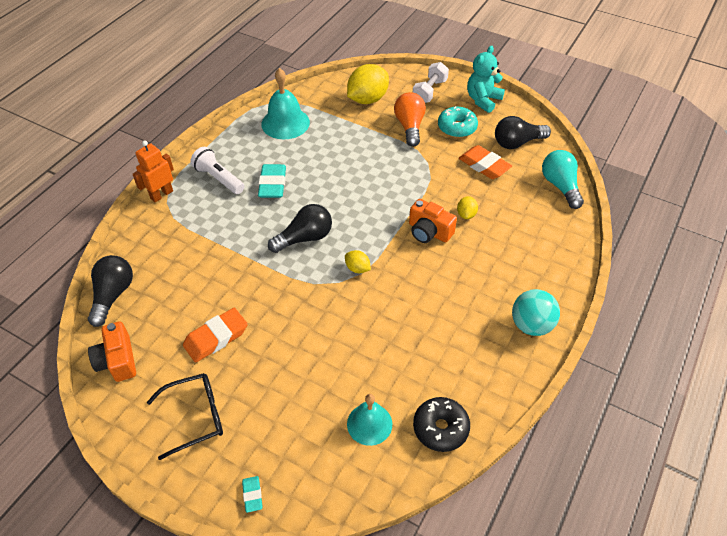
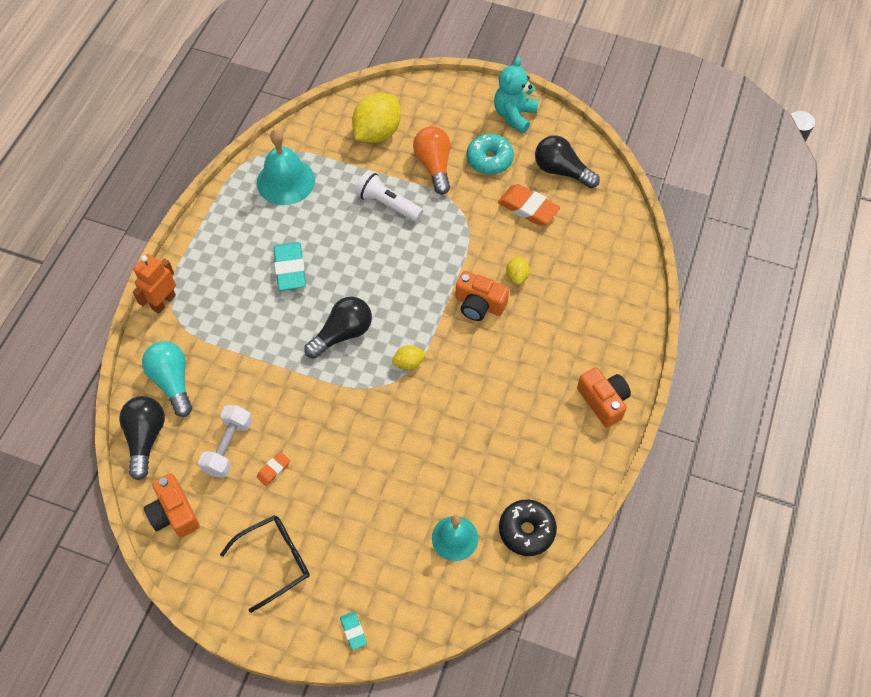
camera: 10 degrees left, 10 degrees up
(216, 338) = (273, 470): orange eraser -> orange eraser, size x0.51
(218, 178) = (225, 270): white flashlight -> white flashlight (387, 204)
(357, 268) = (409, 363): yellow lemon -> yellow lemon turned 45 degrees counterclockwise
(429, 91) = (449, 111): white dumbbell -> white dumbbell (228, 447)
(517, 143) = (561, 171): black light bulb -> black light bulb turned 60 degrees clockwise
(531, 325) = (603, 401): turquoise ball -> orange camera
(560, 186) = (616, 223): turquoise light bulb -> turquoise light bulb (172, 382)

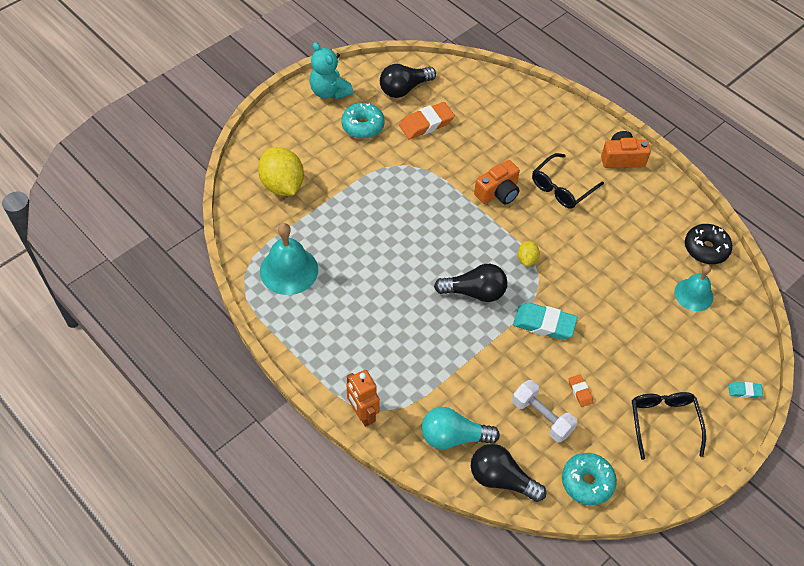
camera: 65 degrees left, 5 degrees down
(174, 513) = (587, 482): orange camera -> turquoise donut
(290, 269) = (386, 303): turquoise eraser -> turquoise eraser (544, 324)
(342, 334) = (474, 292): black light bulb -> black light bulb turned 105 degrees clockwise
(387, 204) = (363, 209): white flashlight -> none
(434, 166) = (344, 162): orange light bulb -> none
(517, 276) = (485, 158): yellow lemon -> none
(523, 359) = (562, 187): none -> black glasses

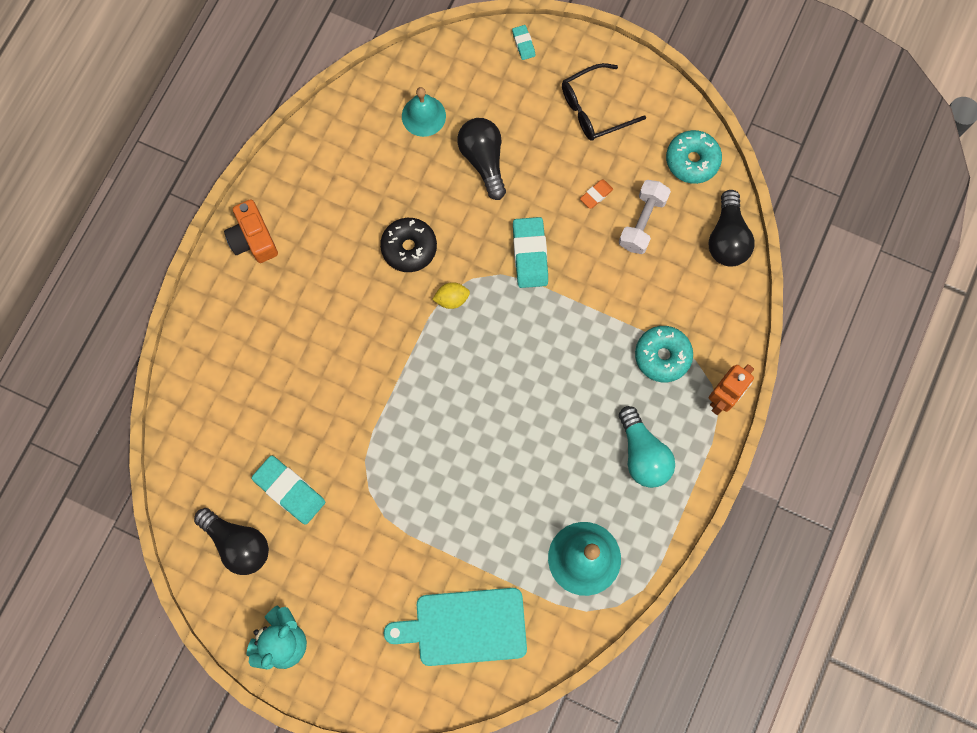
camera: 110 degrees left, 20 degrees up
(282, 185) = (465, 627): yellow lemon -> turquoise cutting board
(363, 126) = (325, 570): turquoise donut -> turquoise donut (662, 356)
(426, 124) = (289, 491): orange eraser -> turquoise eraser
(453, 437) = (704, 298): turquoise light bulb -> turquoise light bulb (642, 454)
(474, 292) = (521, 340): black light bulb -> black light bulb (483, 160)
(498, 192) = (366, 363): orange camera -> none
(562, 187) = (328, 293): black glasses -> none
(706, 249) = (354, 117): black donut -> black donut (409, 248)

